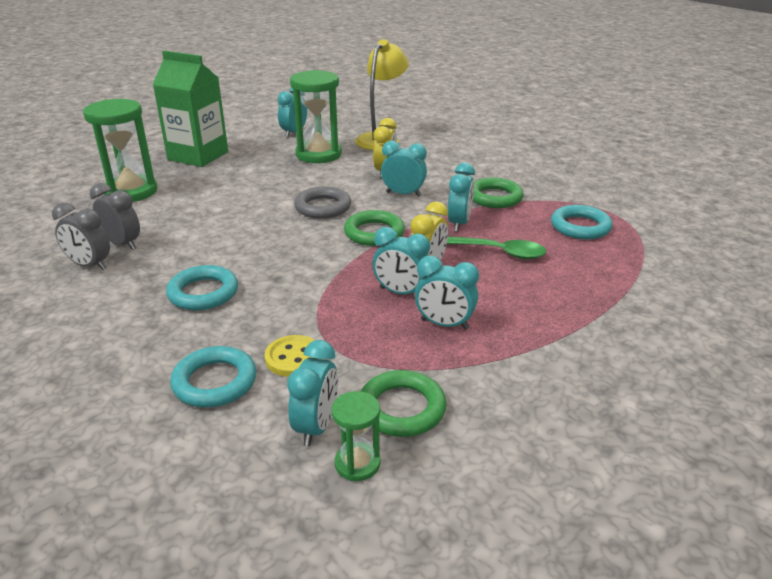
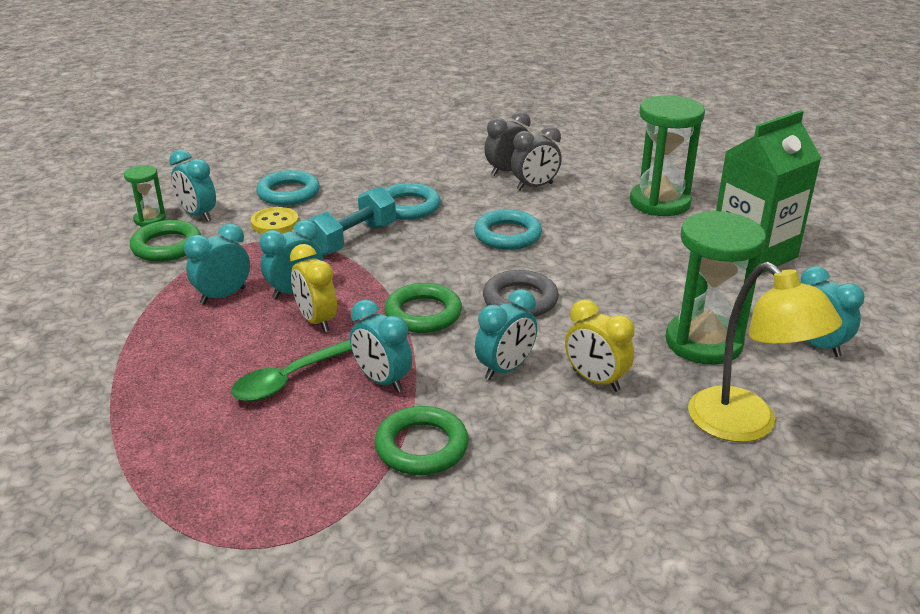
camera: 120 degrees right, 0 degrees up
(292, 299) = (352, 239): none -> turquoise dumbbell
(580, 227) = (262, 483): turquoise ring -> turquoise ring (507, 235)

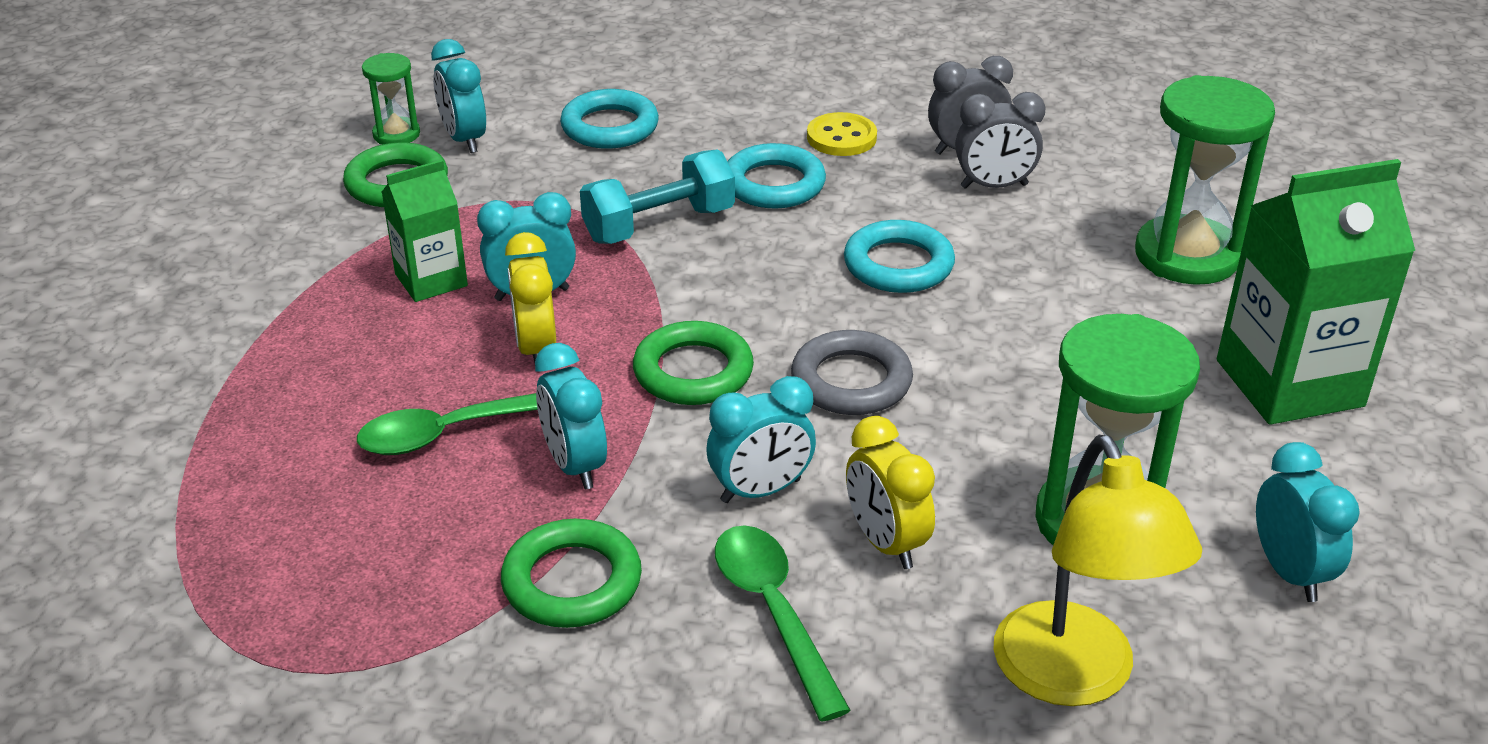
camera: 20 degrees right, 5 degrees up
(223, 296) = (431, 280): turquoise clock -> green carton
(275, 223) = (563, 174): yellow button -> yellow button (841, 137)
(556, 433) = (773, 612): none -> green spoon

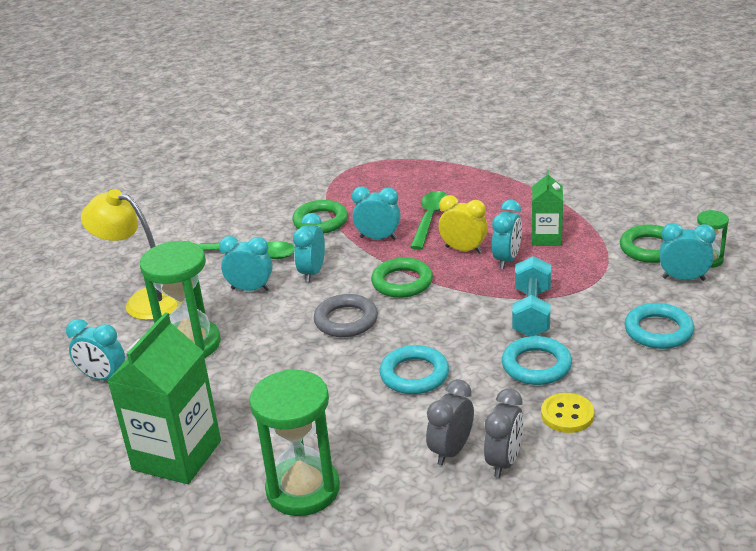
camera: 130 degrees right, 5 degrees down
(885, 543) = (250, 289): yellow clock -> turquoise clock

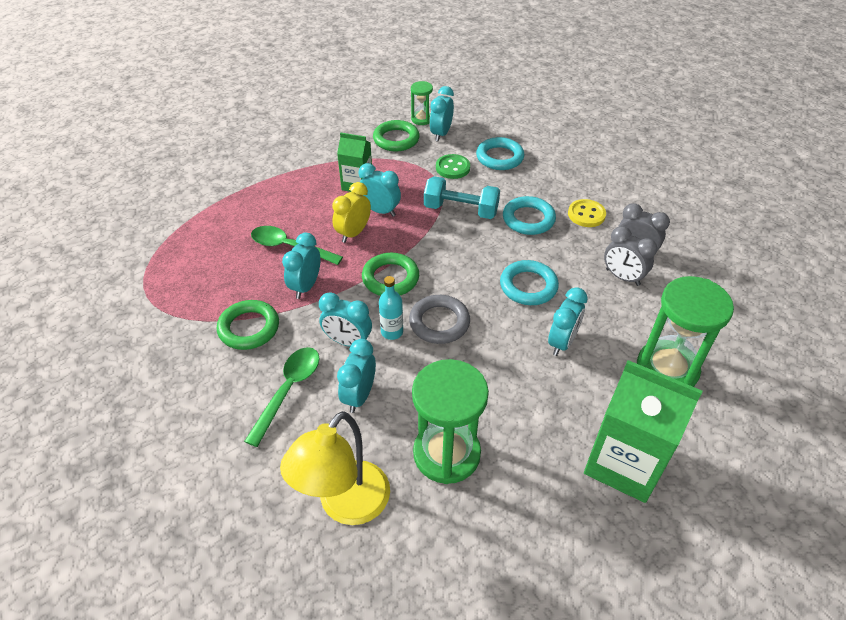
camera: 85 degrees left, 15 degrees up
(103, 378) = (491, 542): turquoise clock -> turquoise clock (562, 342)
(328, 294) = (392, 332): none -> turquoise bottle
(613, 296) = (452, 168): none -> green button

